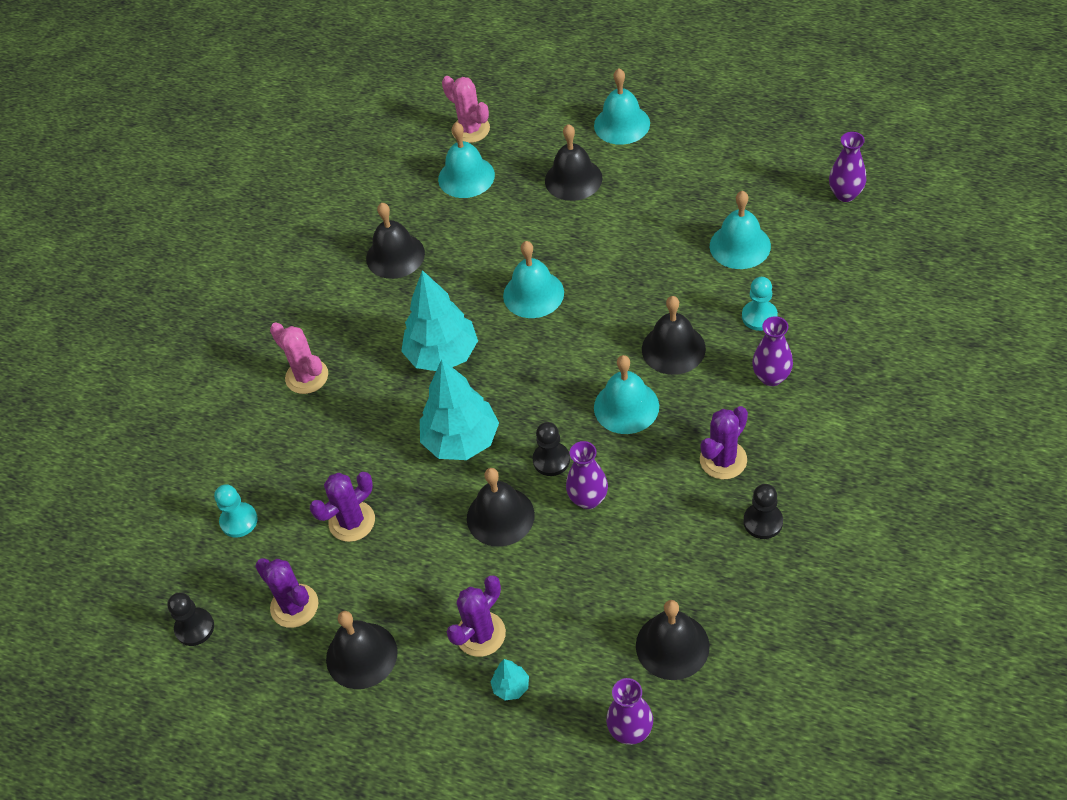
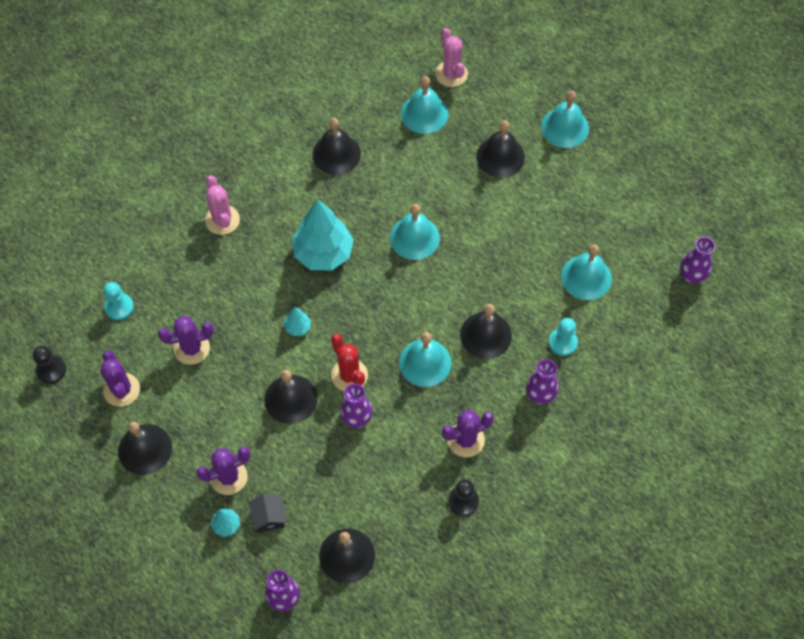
camera: 20 degrees right, 10 degrees up
(461, 441) = (298, 327): turquoise tree -> turquoise tree, size x0.43
(551, 460) = (349, 375): black pawn -> red cactus
(556, 652) = (269, 517): none -> black house

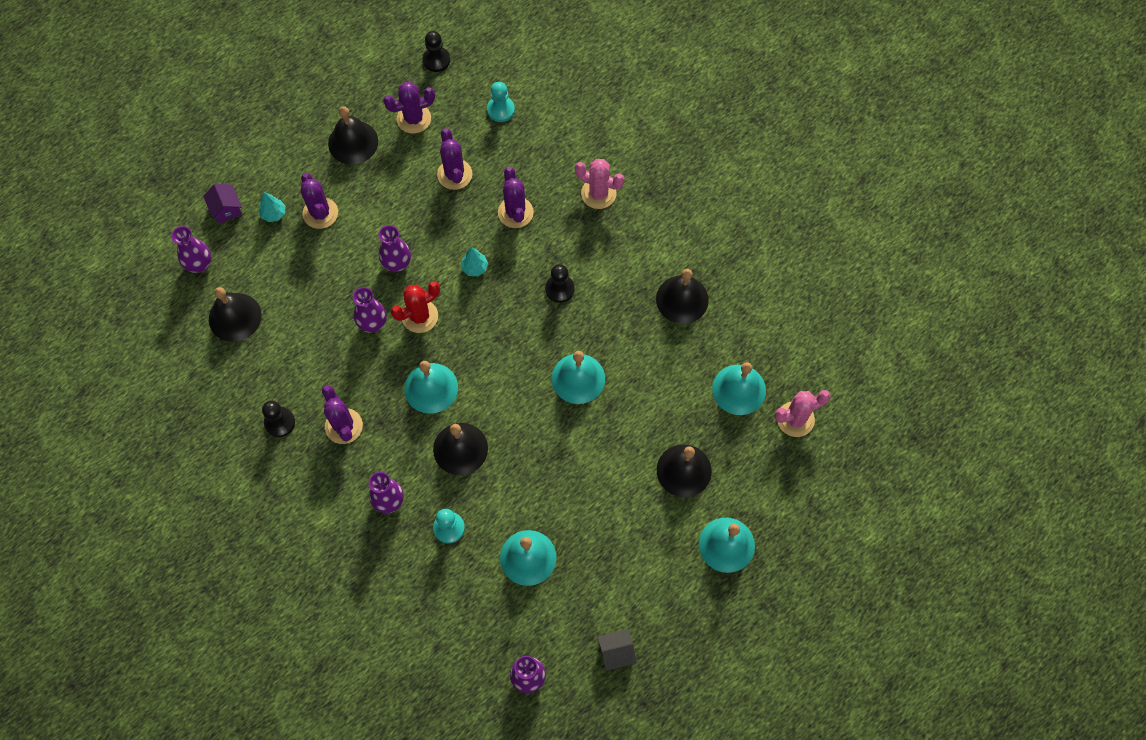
camera: 90 degrees right, 5 degrees up
(217, 576) = (226, 209): none -> purple house
(222, 220) = (598, 193): pink cactus -> pink cactus turned 45 degrees clockwise
(239, 292) = (515, 212): none -> purple cactus
(269, 517) = (278, 249): black house -> black house (616, 652)
(290, 399) = (397, 263): black bell -> purple vase
(323, 253) = (559, 289): turquoise tree -> black pawn

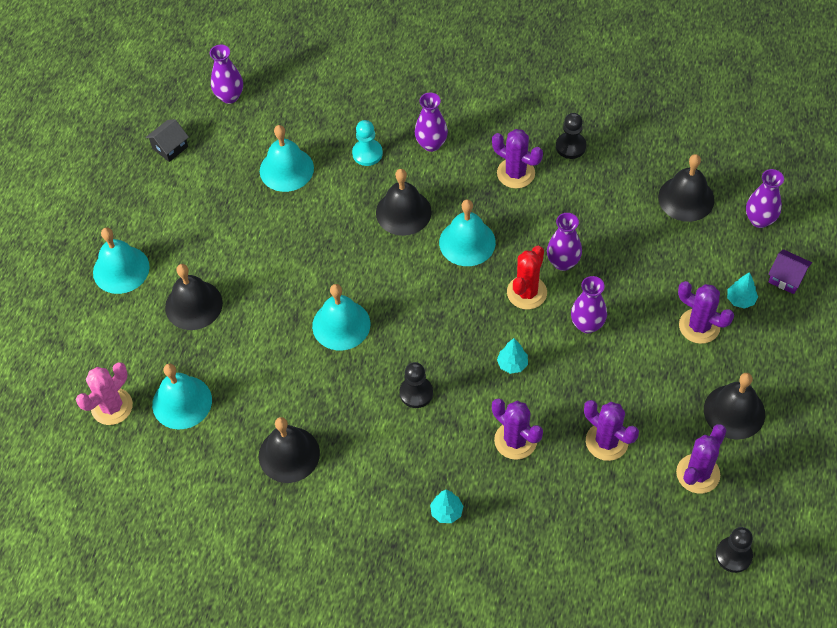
camera: 150 degrees right, 10 degrees down
(500, 110) = (618, 541): turquoise pawn -> none
(598, 193) = (446, 512): pink cactus -> turquoise tree

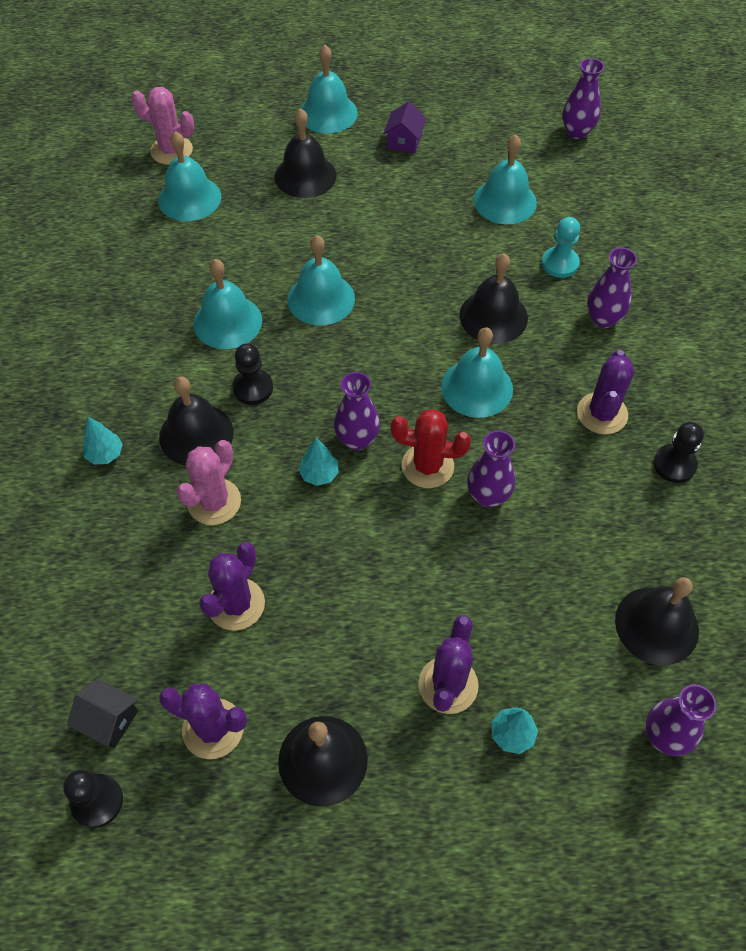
camera: 70 degrees right, 0 degrees up
(170, 147) = (489, 106): black house -> black house (109, 720)
(289, 454) = (148, 296): black bell -> black bell (196, 434)
(340, 398) = (227, 322): none -> turquoise bell
(515, 440) = (214, 502): purple cactus -> pink cactus
(587, 324) = (403, 544): purple vase -> purple vase (357, 439)
(786, 278) = (576, 796): purple house -> purple house (404, 141)

